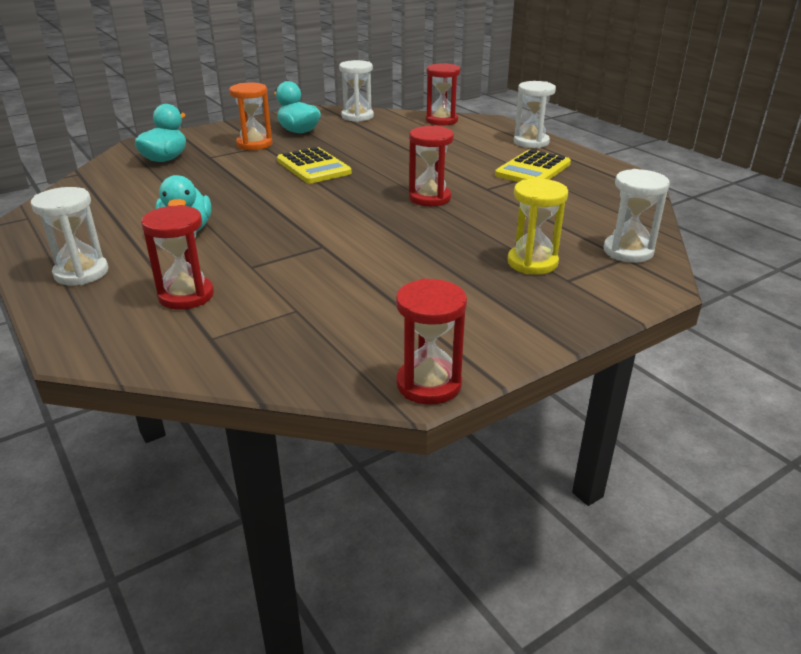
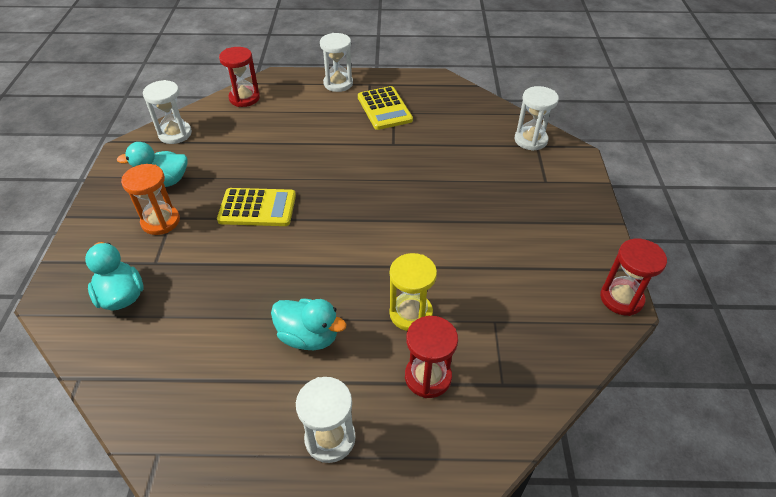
camera: 55 degrees left, 15 degrees up
(429, 198) = (382, 177): red hourglass -> none
(532, 263) = (514, 183): yellow hourglass -> yellow hourglass (411, 313)

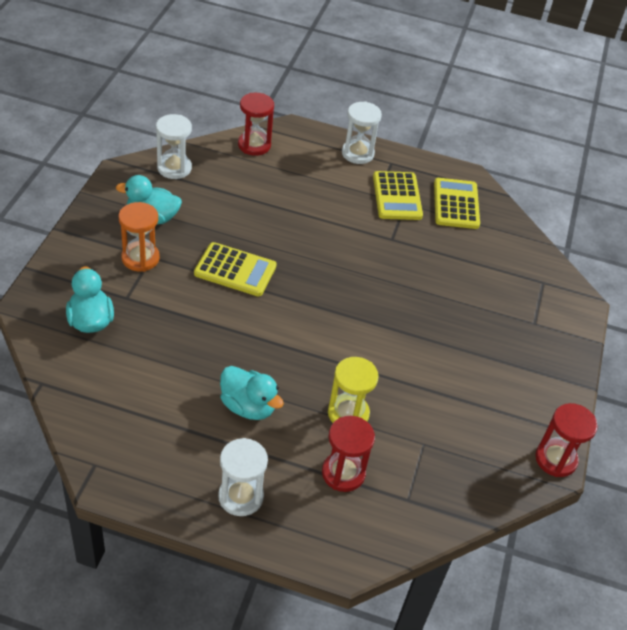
camera: 10 degrees right, 0 degrees up
(437, 102) = (456, 204): none -> yellow calculator
(530, 140) = (539, 274): white hourglass -> none

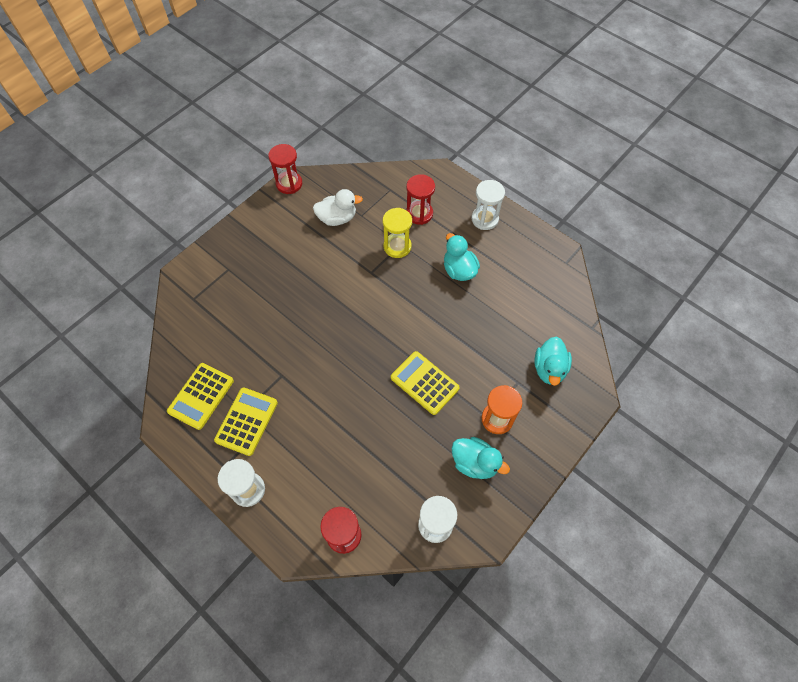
camera: 150 degrees left, 15 degrees up
(453, 428) = (337, 218): none -> white duck

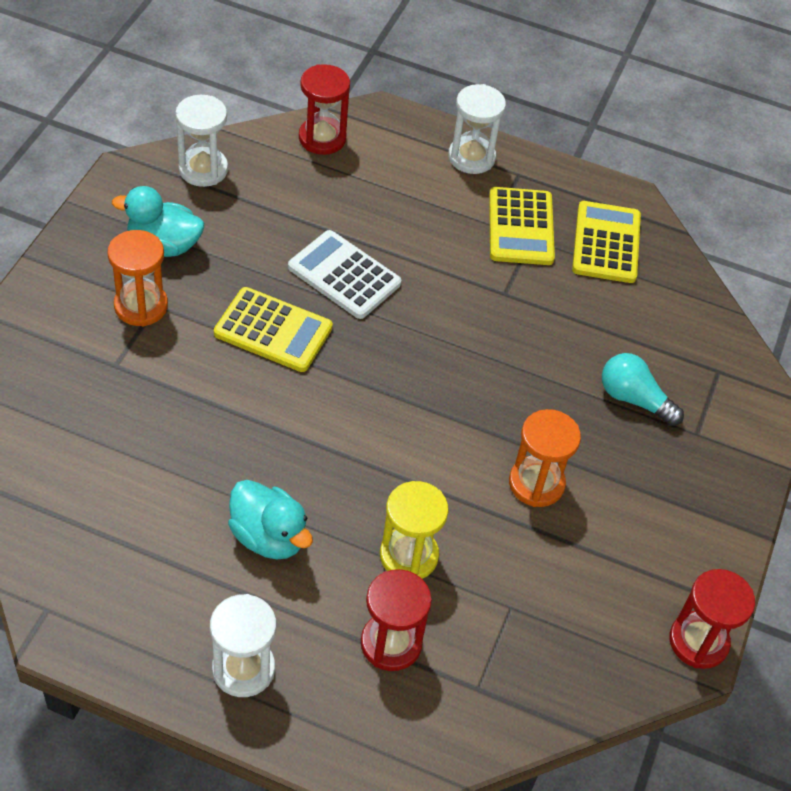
camera: 155 degrees right, 10 degrees down
(248, 294) = (634, 399): none -> turquoise light bulb
(322, 264) = (536, 483): none -> orange hourglass
(337, 218) = (556, 586): white duck -> none
(371, 411) = (344, 275): none -> white calculator
(549, 369) = (62, 397): turquoise duck -> none

